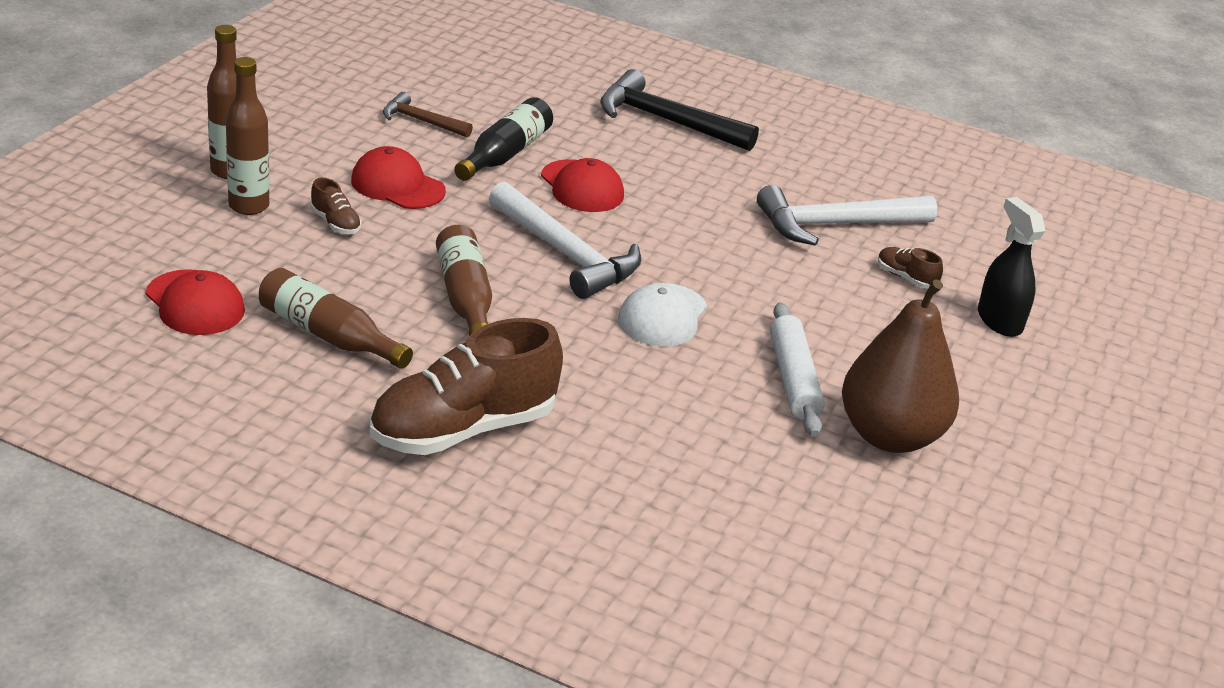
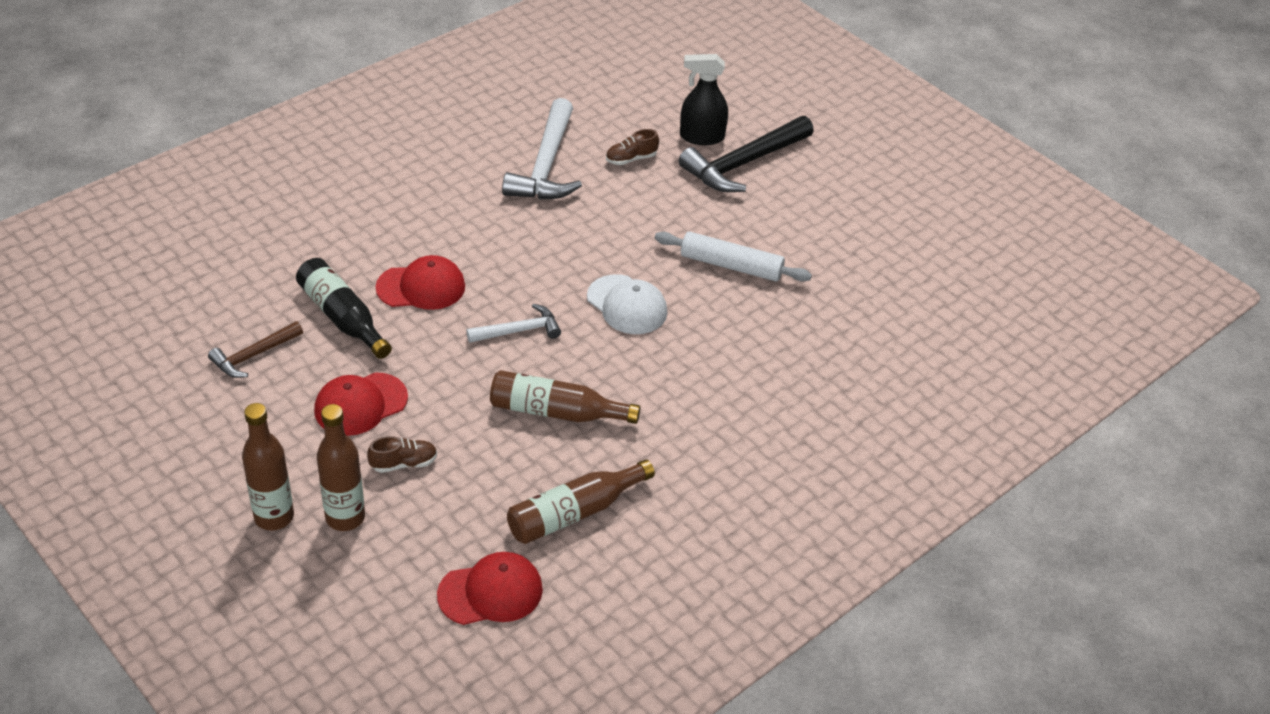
camera: 65 degrees left, 10 degrees up
(463, 430) = (729, 465): brown shoe -> none
(566, 254) = (519, 331): white hammer -> white hammer, size x0.56
(666, 121) = (340, 199): black hammer -> black hammer (743, 163)
(889, 436) = (809, 244): brown pear -> none

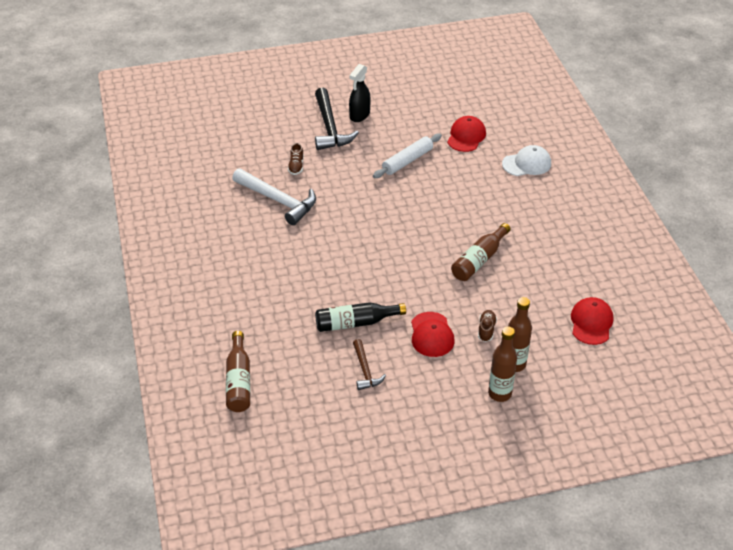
camera: 60 degrees left, 0 degrees up
(421, 287) = (350, 283): red cap -> red cap (466, 136)
(519, 331) = (410, 255): white hammer -> none
(574, 513) = (553, 276): brown bottle -> brown bottle (239, 381)
(627, 305) = (414, 208): white cap -> white cap (527, 164)
(701, 137) = (296, 134): black spray bottle -> black spray bottle (359, 115)

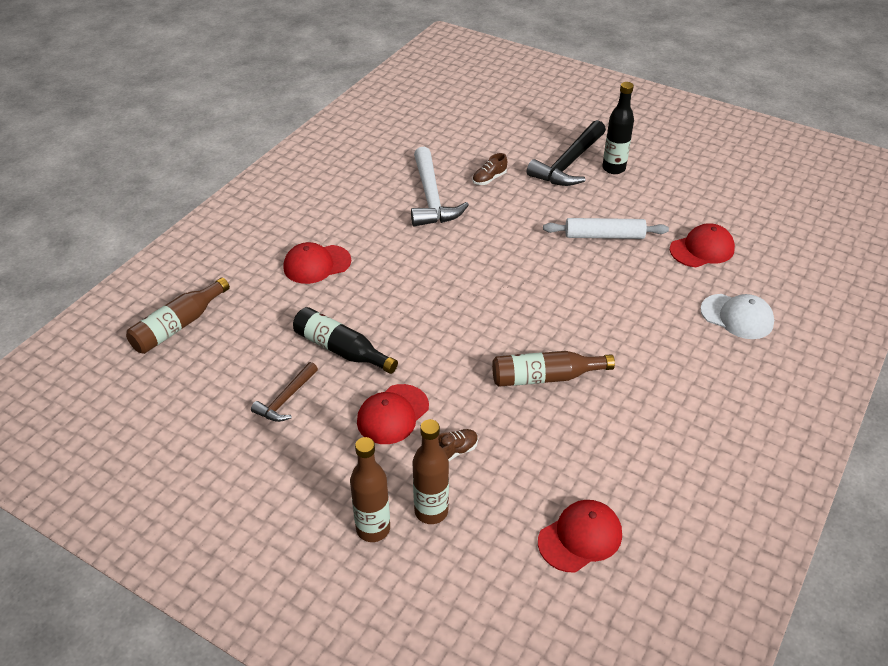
camera: 45 degrees right, 0 degrees up
(268, 287) = (316, 264): none -> red cap
(359, 115) = (613, 168): black spray bottle -> black bottle

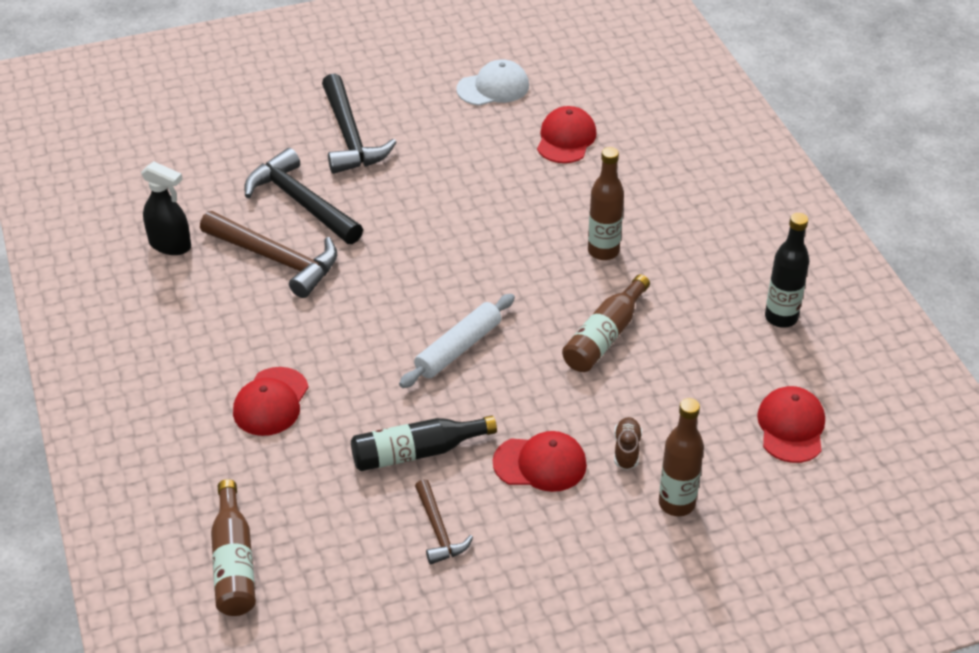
camera: 50 degrees left, 0 degrees up
(373, 529) = (658, 554): brown bottle -> brown bottle (603, 251)
(392, 414) = (540, 464): red cap -> red cap turned 75 degrees counterclockwise
(393, 155) = (170, 245): none -> black spray bottle
(431, 198) = (276, 259): white hammer -> brown hammer
(489, 179) = (301, 202): brown shoe -> black hammer
(604, 236) = (477, 183): white rolling pin -> white rolling pin (458, 348)
(613, 168) = (395, 114): black bottle -> black bottle (781, 317)
(737, 317) = (664, 177): white cap -> white cap (493, 87)

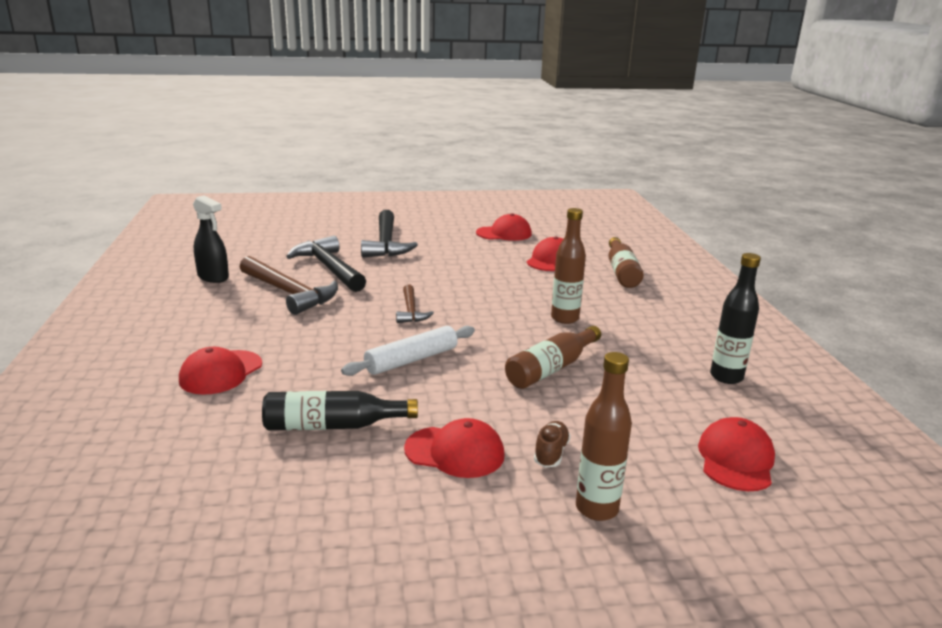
camera: 10 degrees right, 20 degrees down
(234, 563) = (85, 488): brown bottle -> brown bottle (621, 272)
(438, 530) = (319, 493): brown hammer -> brown hammer (411, 311)
(493, 87) = (504, 233): white cap -> red cap

